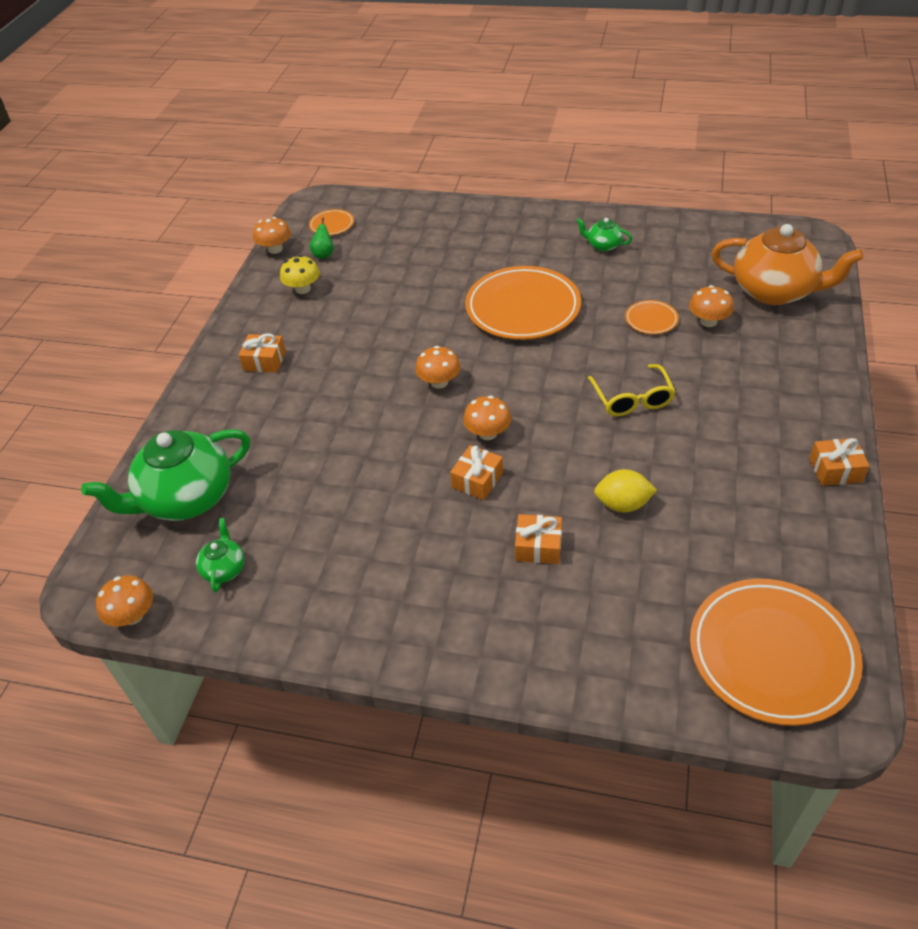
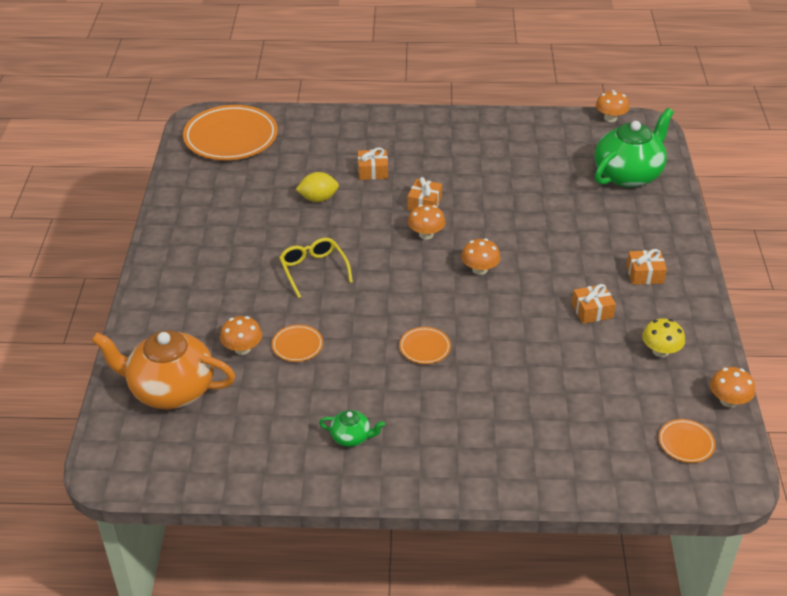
camera: 165 degrees right, 5 degrees down
(224, 569) = (571, 142): green teapot -> none
(324, 254) = (667, 397): green pear -> none
(523, 308) = (424, 348): orange plate -> orange plate, size x0.45
(835, 470) = (164, 233): orange gift -> orange gift (592, 311)

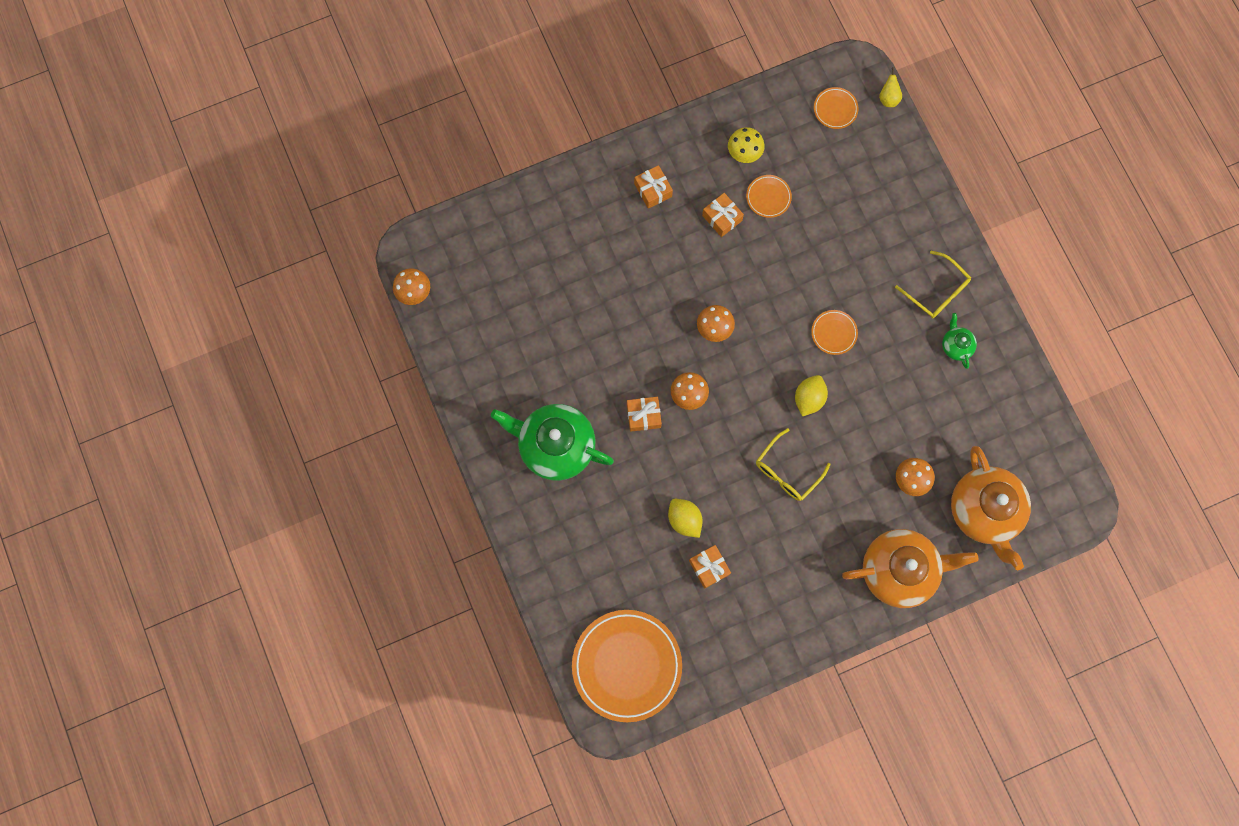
camera: 115 degrees left, 35 degrees up
(169, 309) = (899, 570): none -> orange teapot
(297, 345) = (884, 436): orange plate -> orange plate (768, 197)
(370, 307) = (808, 398): none -> yellow lemon
(372, 171) = (616, 488): orange gift -> orange gift (709, 567)
(421, 446) = (937, 291): none -> yellow glasses
(628, 174) = (508, 245): green teapot -> green teapot (555, 445)
(683, 497) = (888, 98): none -> yellow pear
(728, 400) = (775, 90): orange mushroom -> none

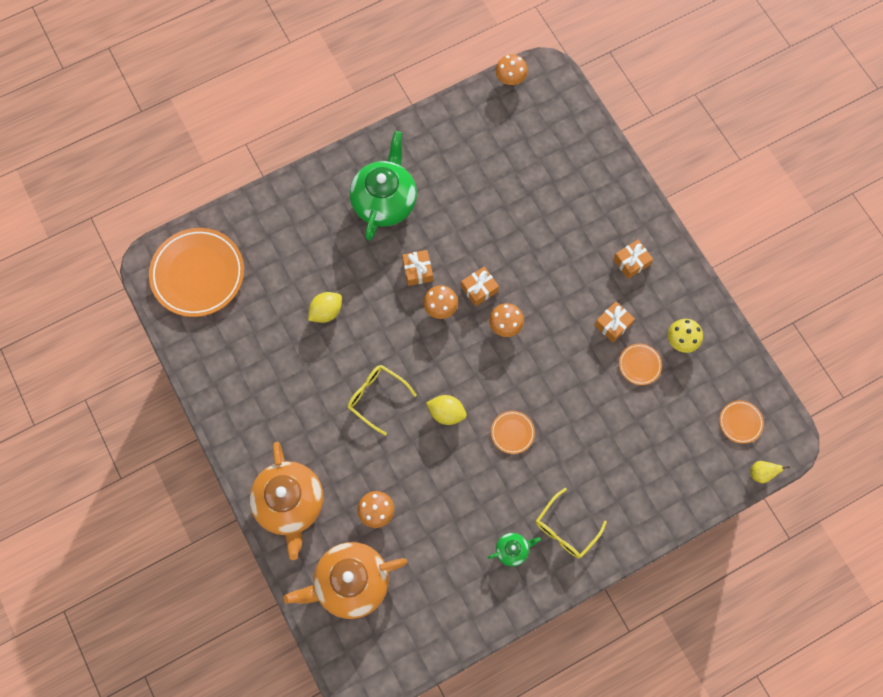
camera: 85 degrees right, 5 degrees down
(709, 567) = (285, 335): orange gift -> orange gift (479, 289)

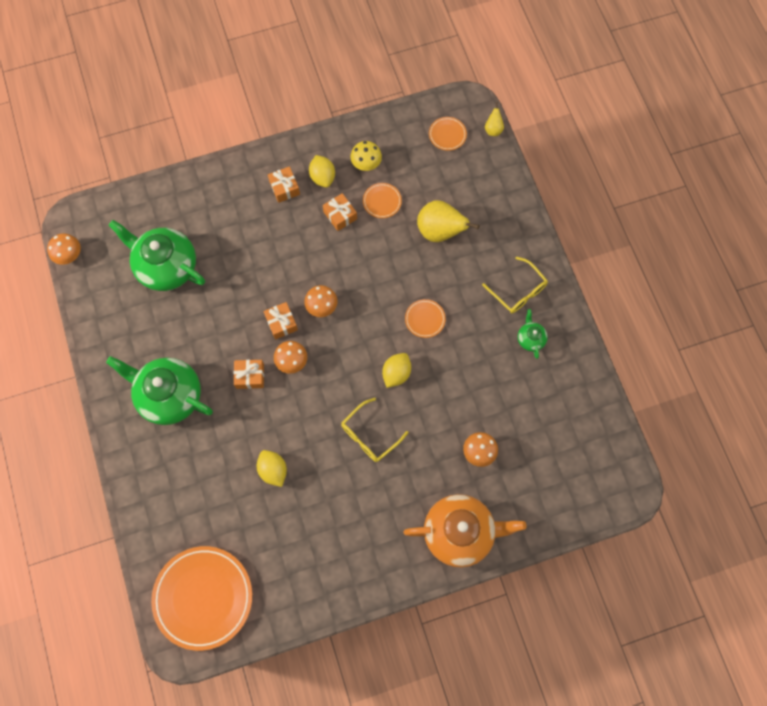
camera: 80 degrees left, 0 degrees up
(350, 582) = (541, 486): orange teapot -> none
(517, 168) = (166, 266): none -> green teapot
(618, 433) = (440, 231): none -> yellow pear
(653, 298) = (322, 177): none -> yellow lemon

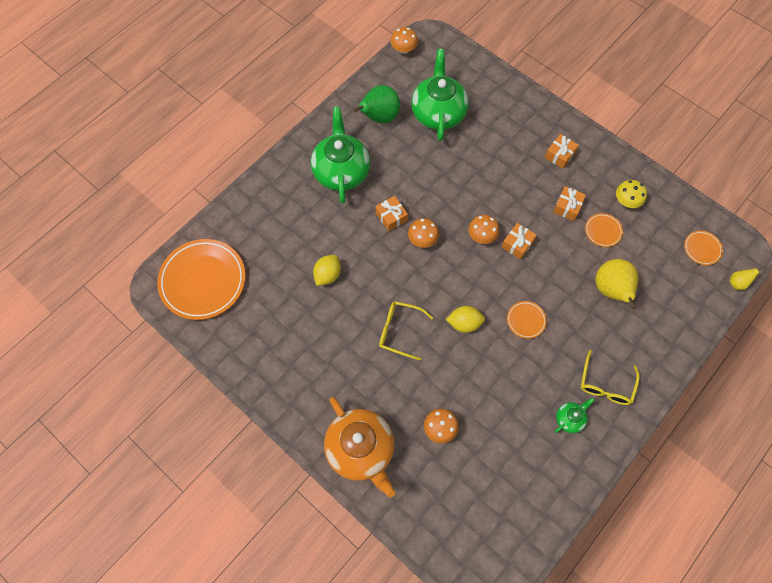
camera: 60 degrees right, 5 degrees down
(132, 324) = (379, 117): none -> green pear
(281, 323) = (448, 215): orange gift -> orange gift (517, 244)
(322, 177) = (589, 176): yellow lemon -> none

